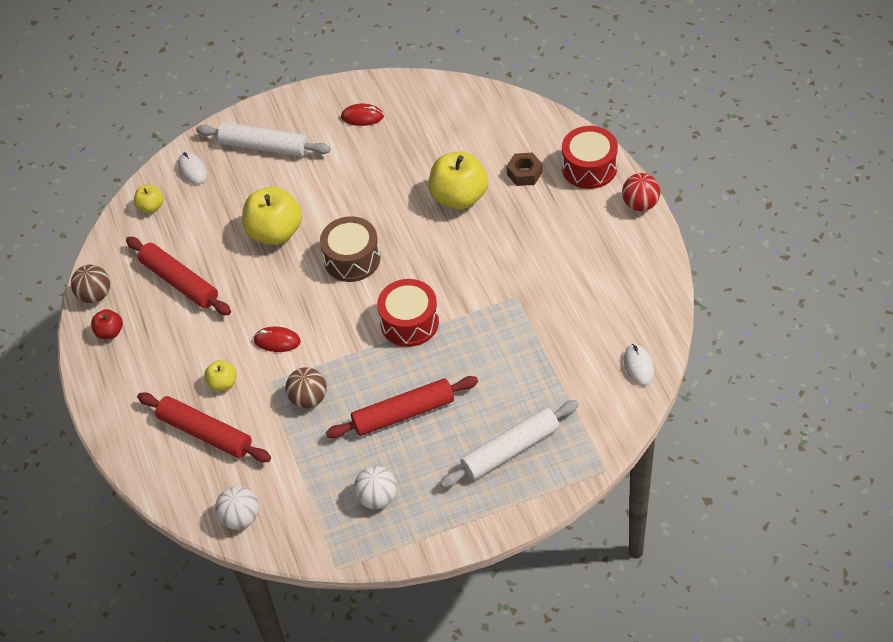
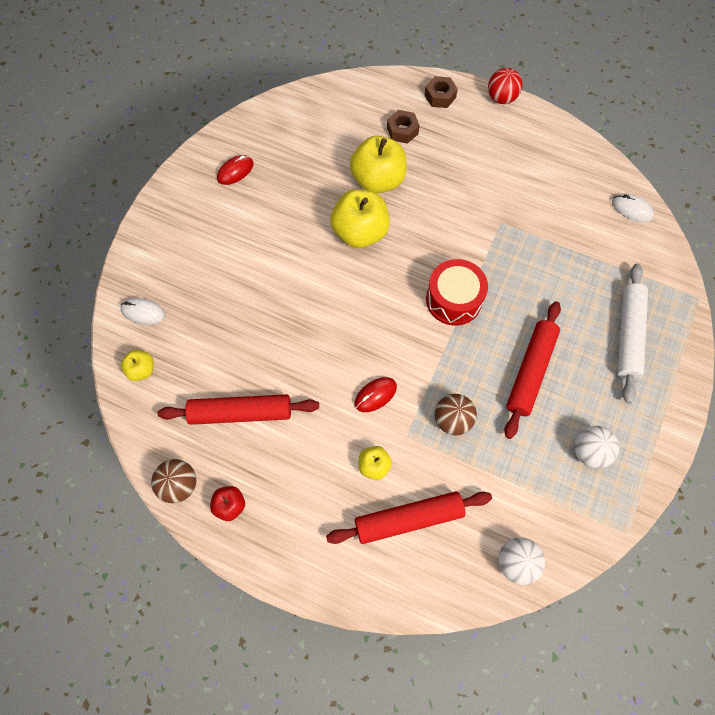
camera: 50 degrees left, 15 degrees up
(264, 146) = (183, 249): white rolling pin -> none
(275, 232) = (272, 310): yellow apple -> yellow apple (360, 232)
(352, 259) = (356, 285): brown drum -> none
(589, 168) = (440, 96): red drum -> brown nut

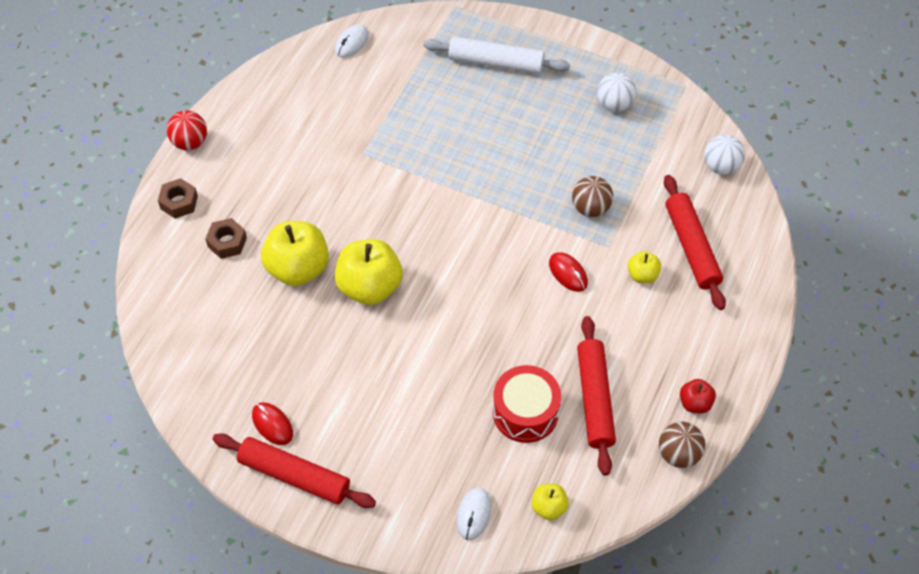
camera: 90 degrees left, 10 degrees down
(453, 300) = (457, 201): red drum -> red drum (525, 412)
(530, 371) = (536, 142): red rolling pin -> red rolling pin (294, 475)

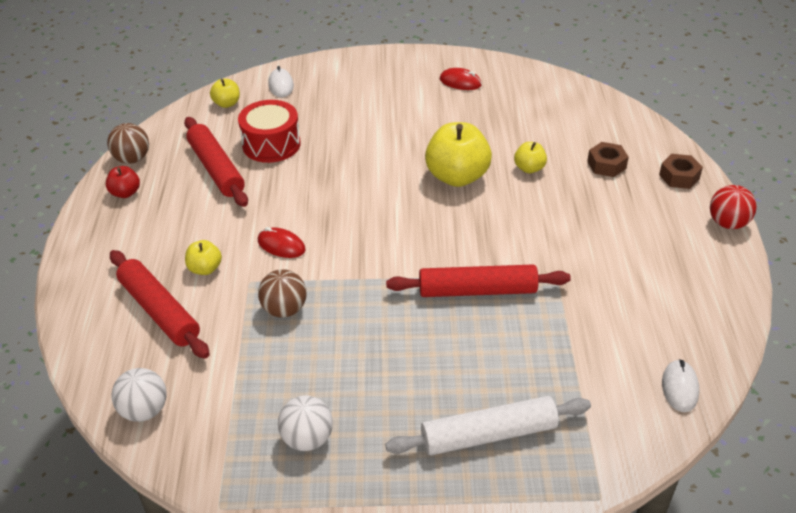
camera: 155 degrees right, 15 degrees down
(294, 475) = (421, 66): red rolling pin -> red rolling pin (477, 290)
(298, 268) = (529, 168): yellow apple -> yellow apple, size x0.50

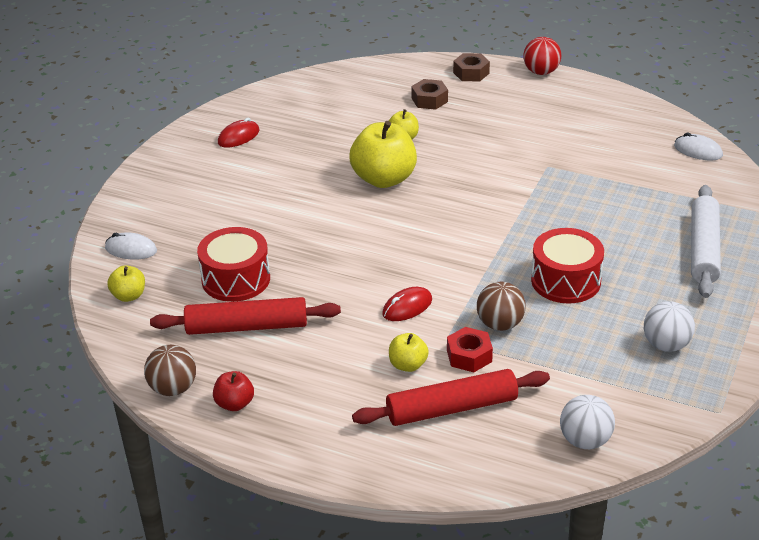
camera: 65 degrees left, 5 degrees down
(232, 302) = (469, 356): none -> red nut
(372, 337) = (565, 281): none -> red drum
(477, 290) = (542, 210): red rolling pin -> none

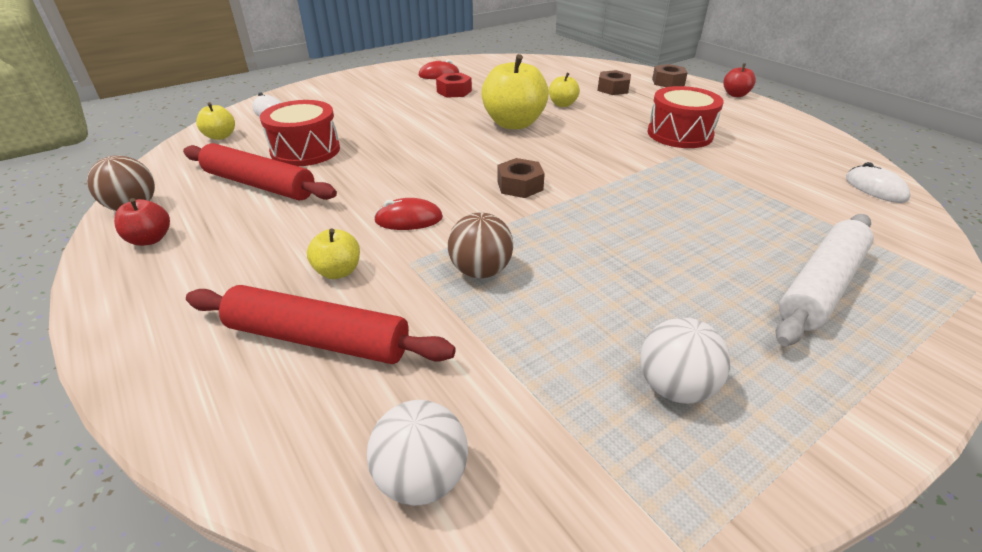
camera: 30 degrees right, 0 degrees up
(456, 244) = (520, 185): none -> brown nut
(469, 356) = (409, 289): red nut -> red nut (454, 91)
(541, 72) = (735, 95): red ball -> red apple
(565, 281) = (603, 256): red drum -> red drum (679, 134)

